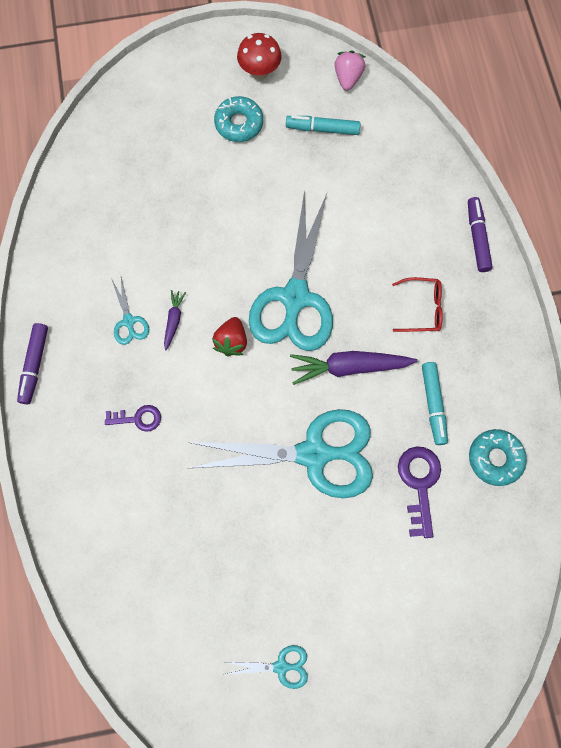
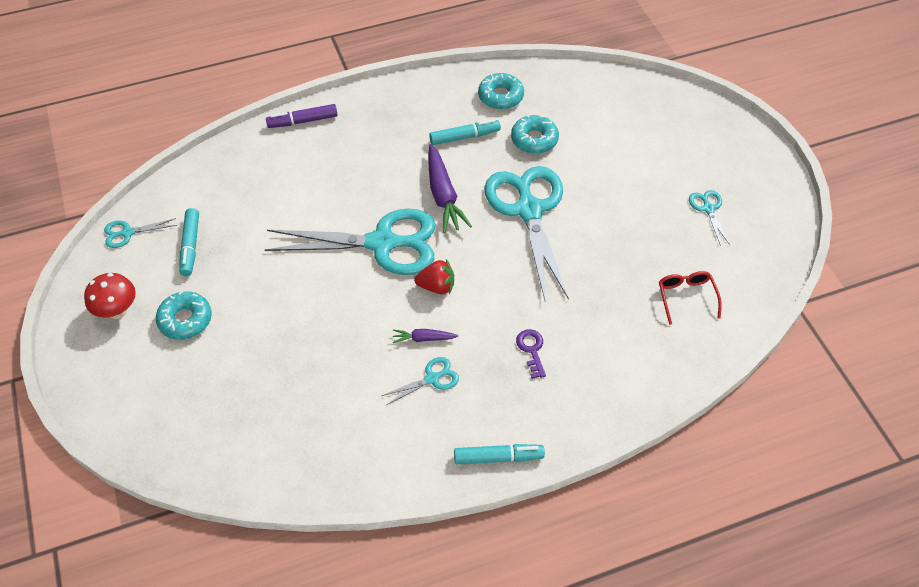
camera: 100 degrees left, 20 degrees down
(35, 365) = (498, 457): purple marker -> turquoise marker
(347, 79) = (127, 233): pink strawberry -> turquoise scissors
(419, 483) = (534, 139): purple key -> turquoise donut
(421, 308) = (378, 152): red glasses -> red glasses (686, 297)

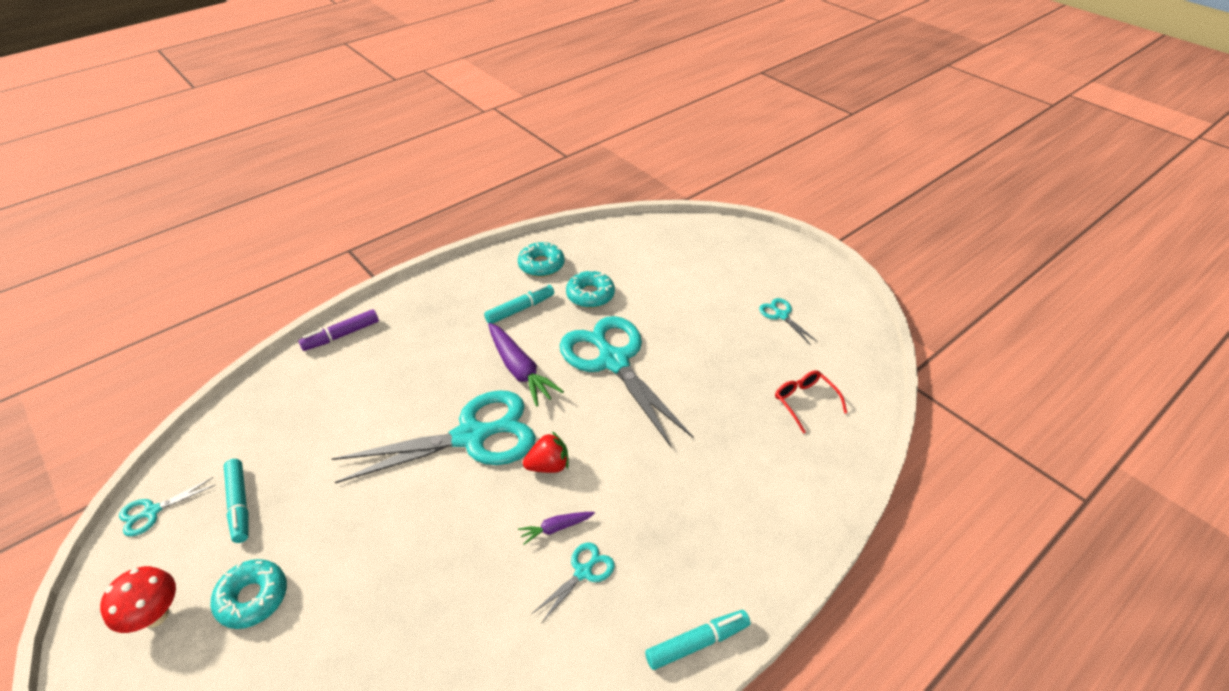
camera: 20 degrees left, 10 degrees down
(531, 350) = (678, 503): purple key -> none

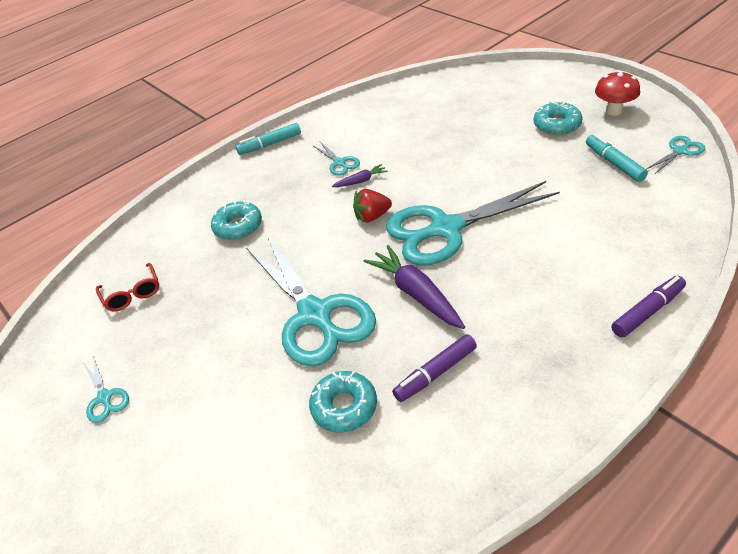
camera: 175 degrees left, 0 degrees up
(520, 309) = (435, 373): turquoise marker -> purple marker
(541, 265) = (423, 459): turquoise donut -> turquoise donut (238, 226)
(583, 572) = (339, 163): turquoise scissors -> turquoise scissors turned 75 degrees counterclockwise

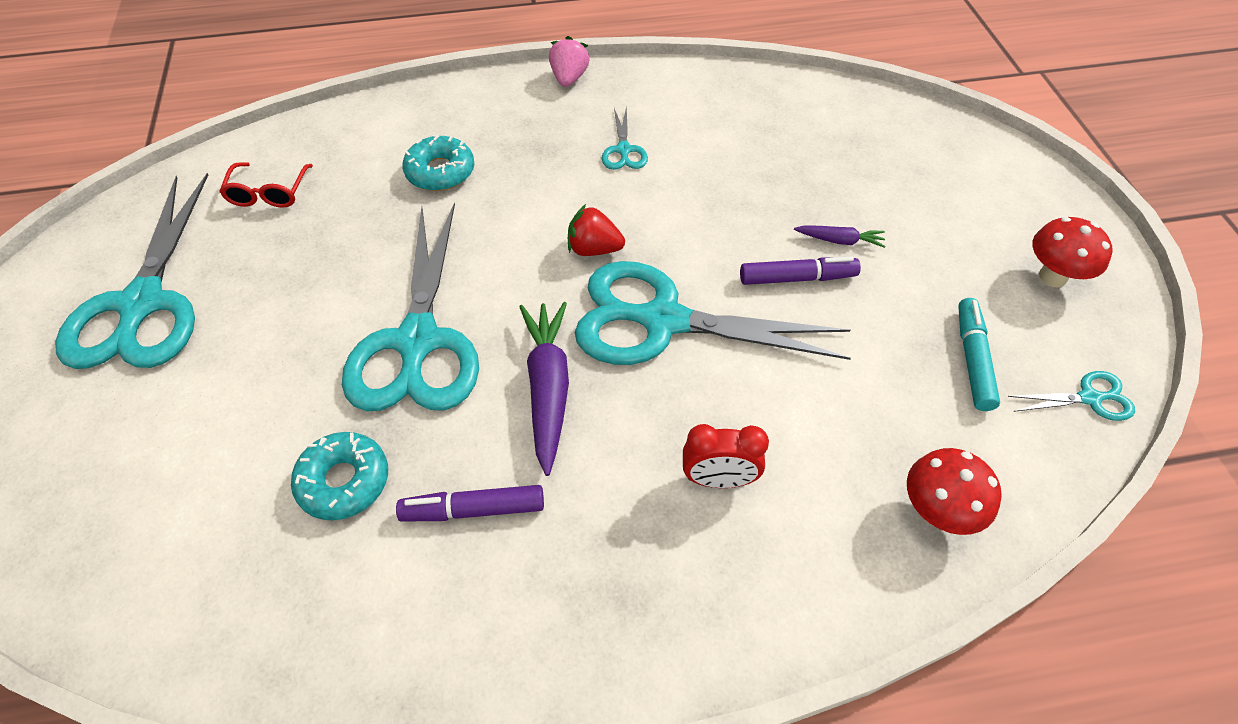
camera: 25 degrees right, 10 degrees up
(105, 397) = (143, 303): turquoise scissors -> turquoise scissors, size x2.37
(270, 144) = (569, 78): turquoise marker -> pink strawberry
(361, 181) = (625, 191): purple carrot -> purple carrot (839, 240)
(549, 282) = (718, 479): none -> red clock
(557, 125) = (949, 252): turquoise donut -> none
(647, 311) = (802, 609): purple marker -> purple marker (797, 278)
(663, 234) = (936, 511): none -> red mushroom

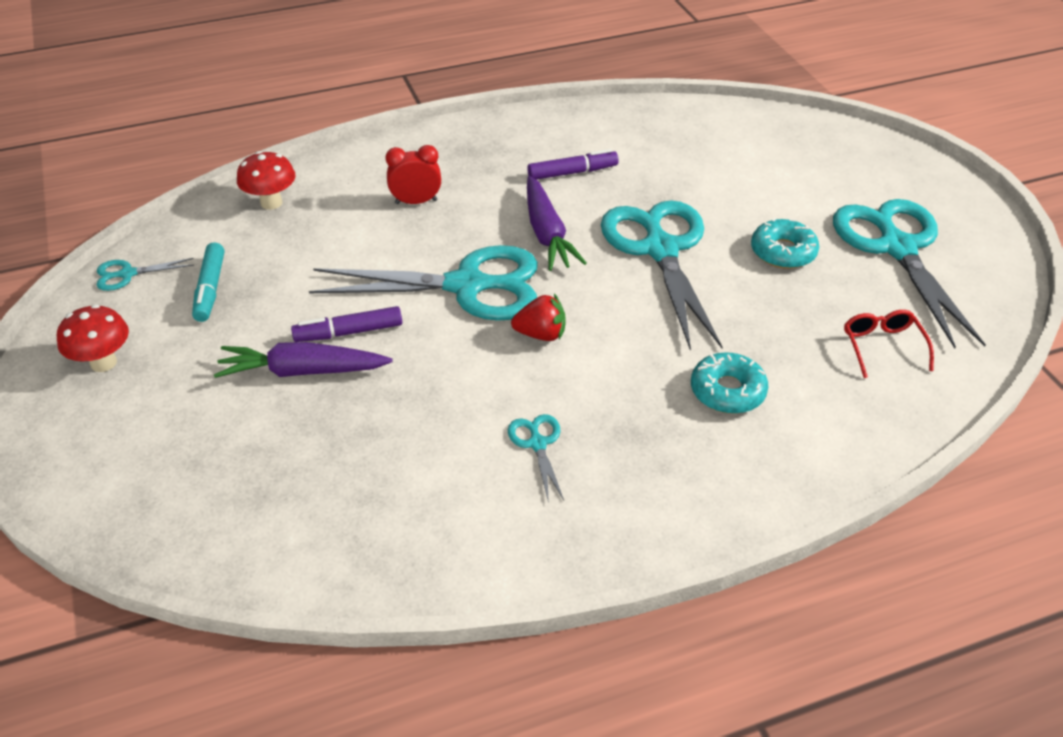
camera: 170 degrees right, 10 degrees down
(344, 481) = (662, 175): turquoise donut -> turquoise donut (783, 252)
(569, 78) = (637, 544): pink strawberry -> none
(839, 240) = (302, 371): purple carrot -> purple carrot, size x1.94

